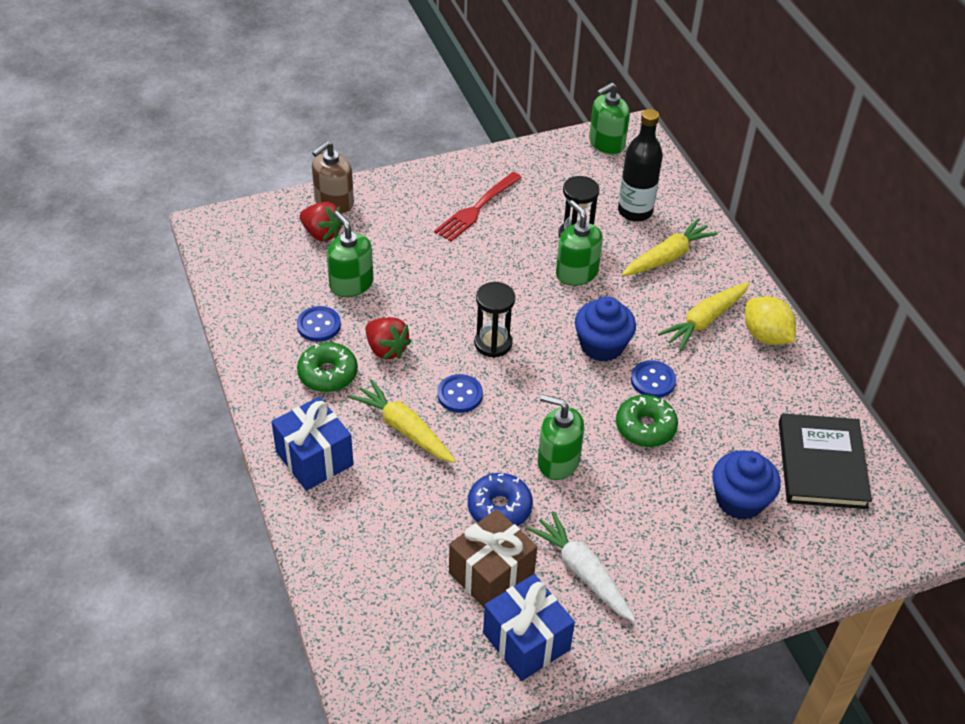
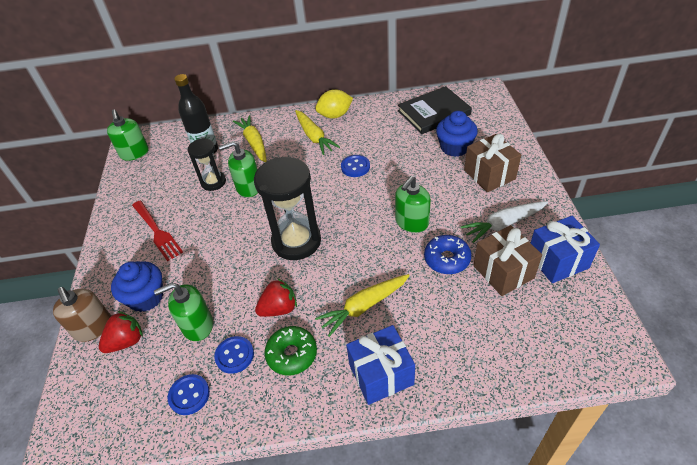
camera: 70 degrees left, 0 degrees up
(460, 395) = (339, 267): blue button -> blue button (189, 395)
(493, 343) = (296, 241): black hourglass -> black hourglass, size x1.75
(602, 346) = (318, 185): blue cupcake -> blue cupcake (146, 297)
(645, 427) = (392, 176): green donut -> none
(687, 551) = (489, 175): none -> brown gift
(821, 464) = (434, 113): black book -> black book turned 45 degrees counterclockwise

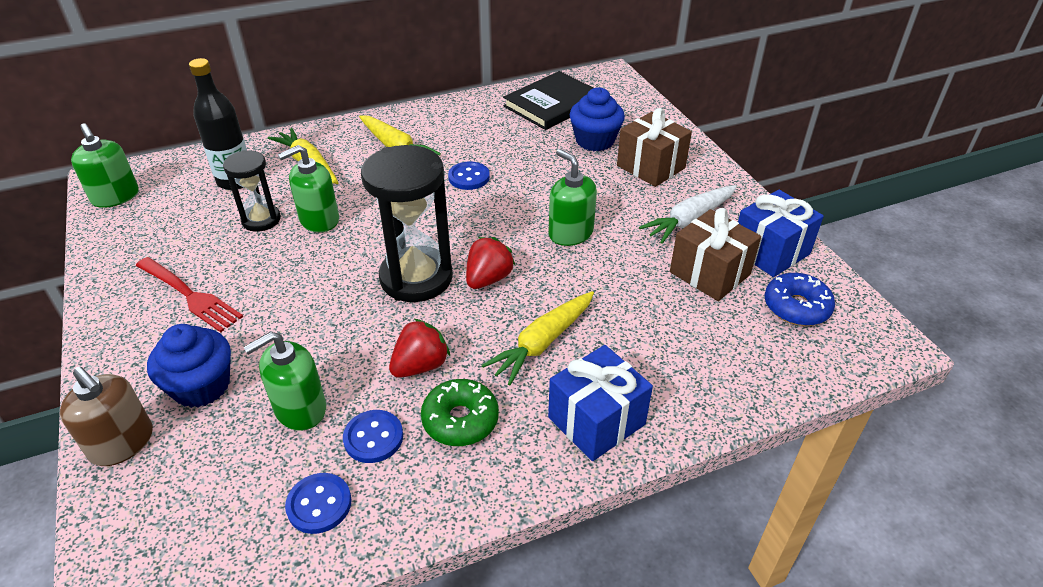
camera: 20 degrees left, 5 degrees down
(126, 341) = (187, 451): red strawberry -> red strawberry (488, 279)
(335, 115) = (417, 119): yellow lemon -> none
(411, 222) = (570, 233): green soap dispenser -> green soap dispenser turned 120 degrees clockwise
(447, 259) = (633, 269): blue donut -> blue donut (796, 307)

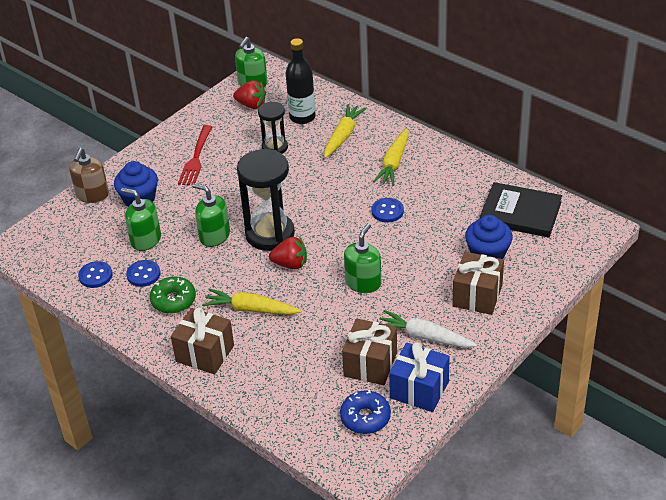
camera: 65 degrees right, 0 degrees up
(319, 220) = (292, 169): green soap dispenser -> green soap dispenser (214, 236)
(420, 365) = (201, 268): red strawberry -> red strawberry (251, 105)
(596, 421) = (205, 353): blue gift -> brown gift

